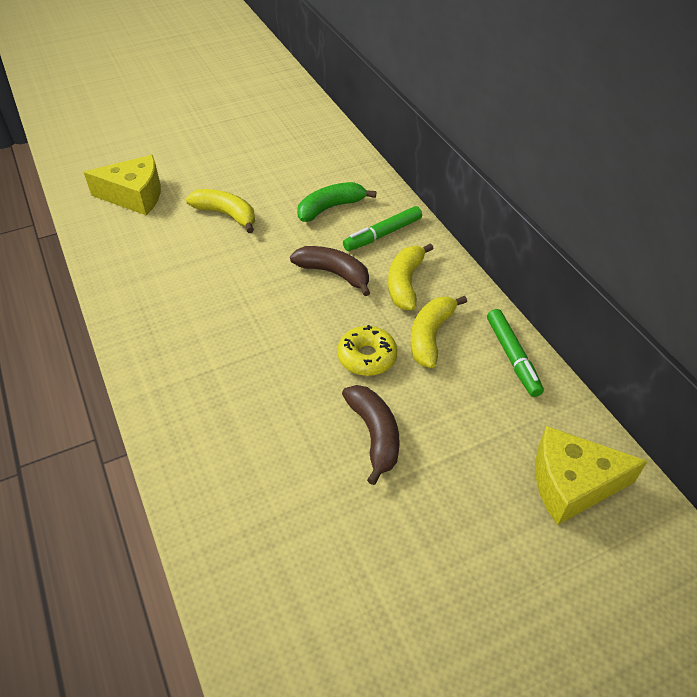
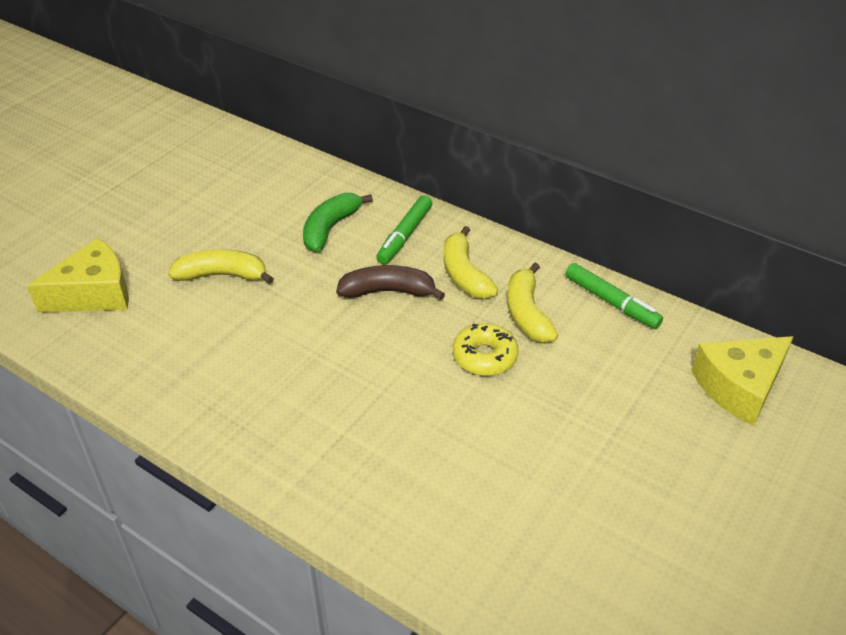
camera: 30 degrees left, 5 degrees down
(374, 434) = (549, 423): brown banana -> none

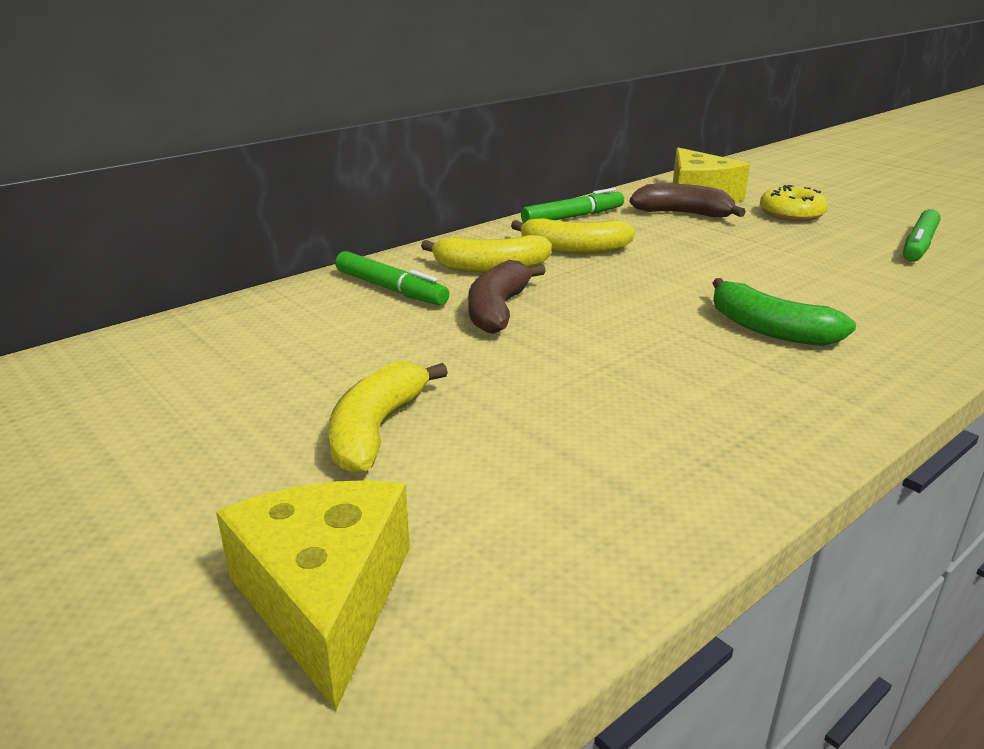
camera: 75 degrees left, 15 degrees down
(330, 228) = (330, 333): green banana -> green banana (770, 330)
(484, 357) = (637, 275): yellow donut -> yellow donut (791, 214)
(667, 377) = (683, 214): none -> brown banana
(672, 575) = (919, 245): none -> green marker

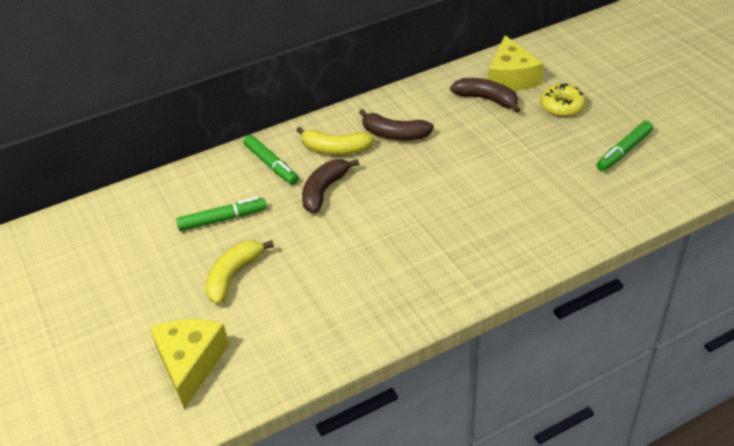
camera: 15 degrees right, 15 degrees up
(573, 217) = (410, 97): green marker -> green marker (222, 219)
(574, 249) = (394, 134): yellow banana -> brown banana
(770, 330) = (468, 225): green banana -> none

